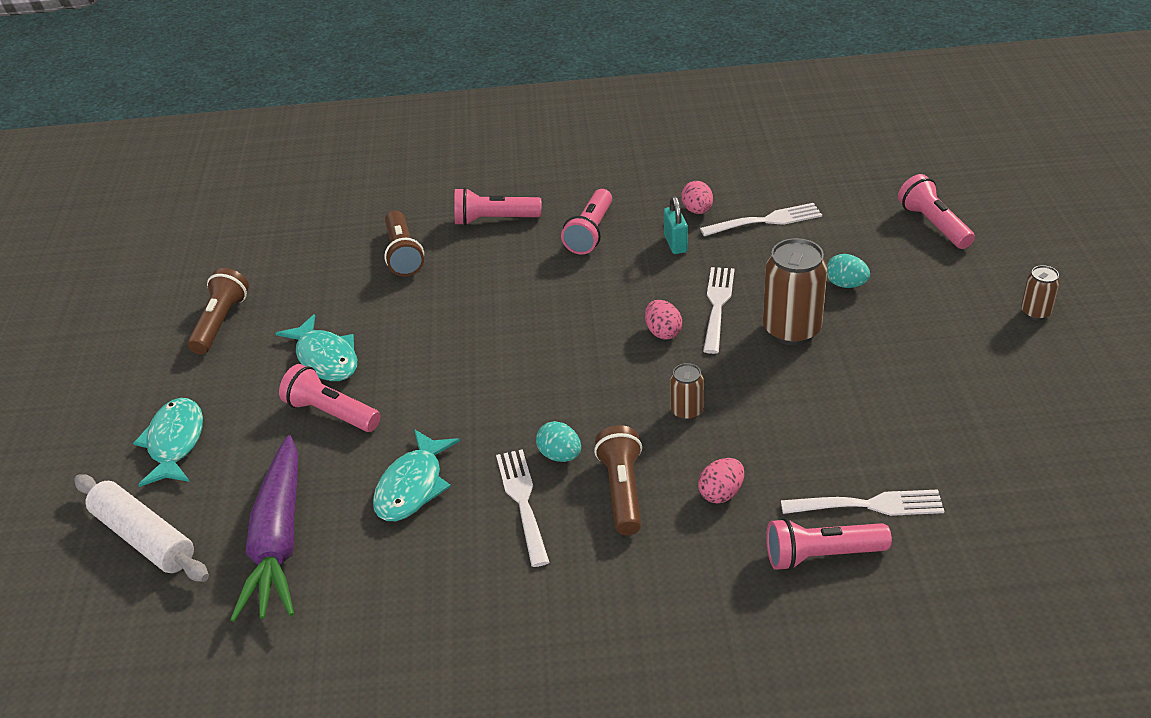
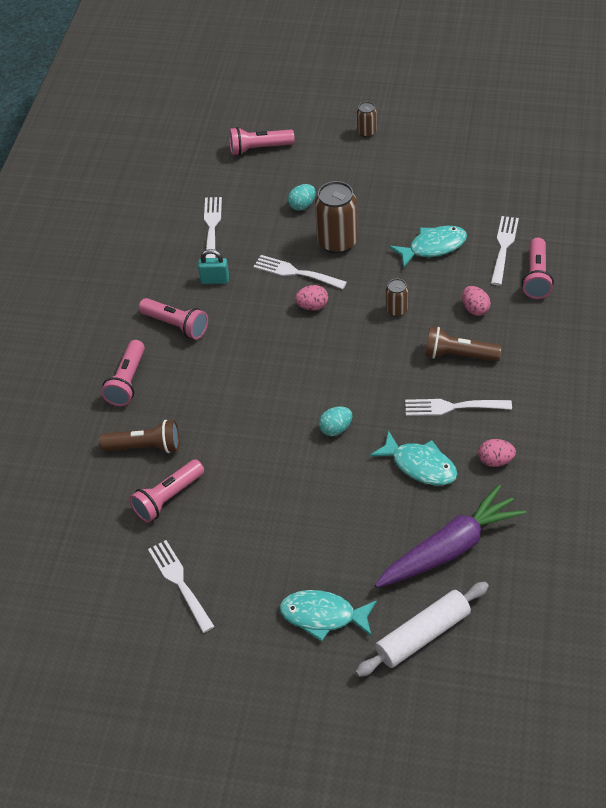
camera: 75 degrees left, 10 degrees up
(220, 323) = (180, 583): brown flashlight -> white fork
(278, 541) = (450, 548): purple carrot -> purple carrot turned 45 degrees counterclockwise
(325, 358) = (259, 509): turquoise fish -> turquoise fish (433, 247)
(331, 413) = (325, 509): pink flashlight -> pink flashlight (168, 498)
(560, 455) = (416, 381): turquoise egg -> turquoise egg (335, 429)
(697, 210) = (180, 260): pink egg -> pink egg (495, 461)

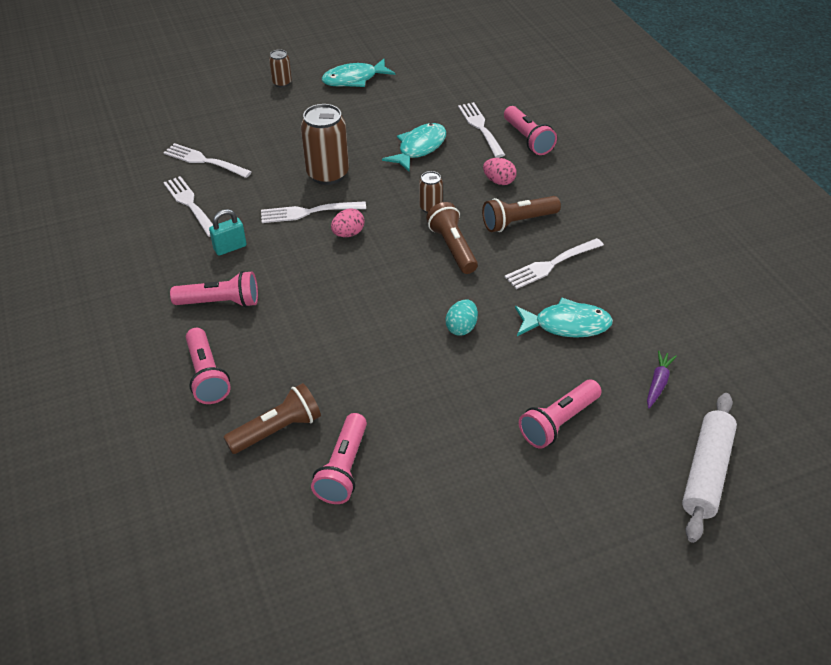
camera: 35 degrees left, 5 degrees down
(180, 583) = (427, 548): white fork -> white fork (204, 161)
(259, 148) = (186, 126): pink flashlight -> pink flashlight (558, 422)
(302, 205) = (268, 157): turquoise egg -> none
(323, 616) = (600, 504): turquoise fish -> turquoise fish (354, 79)
(385, 355) = (453, 247): none -> brown flashlight
(450, 548) = (658, 383): purple carrot -> purple carrot, size x0.41
(495, 461) = (627, 292): pink egg -> none

